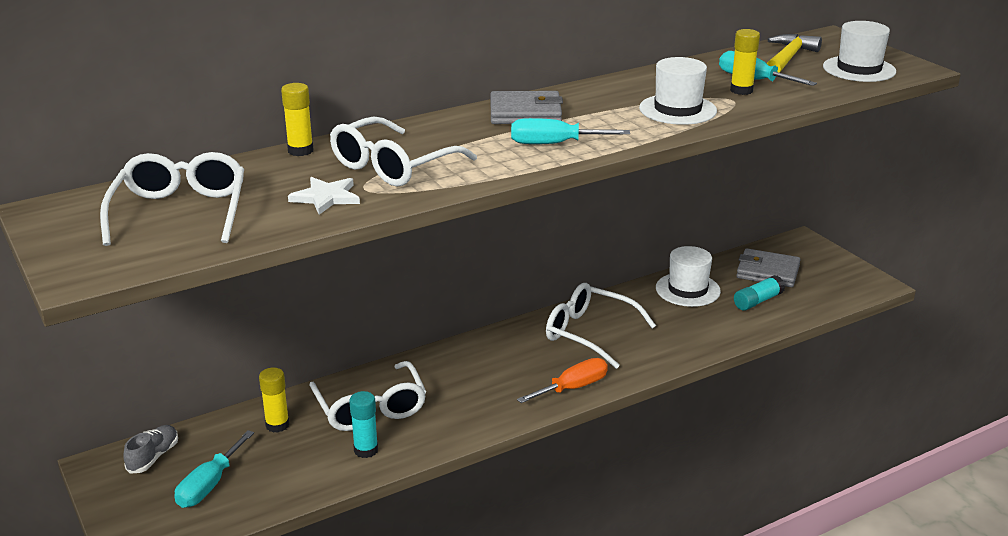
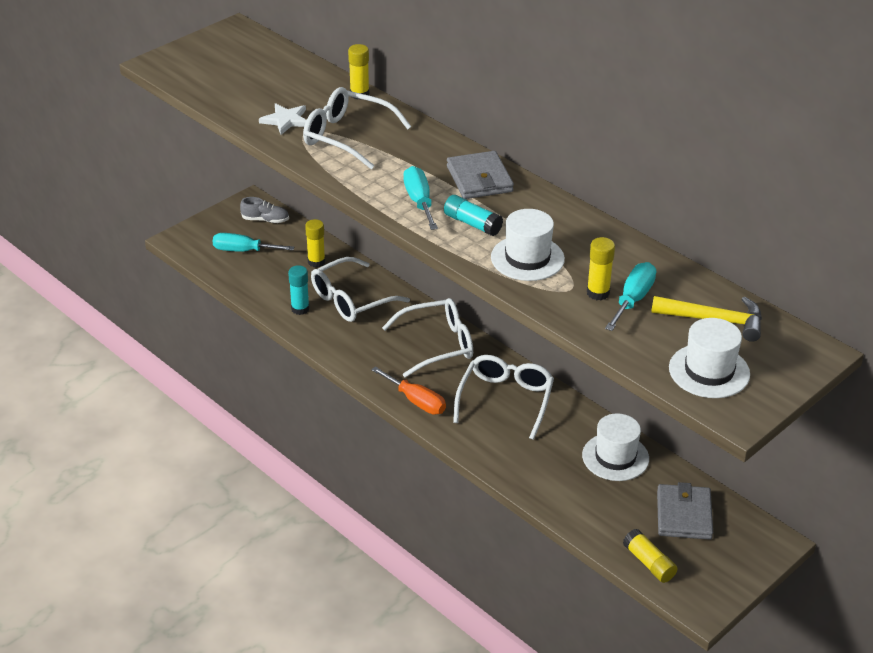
camera: 75 degrees right, 10 degrees up
(180, 212) = (247, 73): white glasses -> white glasses (438, 344)
(757, 301) = (617, 510): turquoise glue stick -> turquoise glue stick (472, 224)
(825, 298) = (649, 563): none -> yellow glue stick

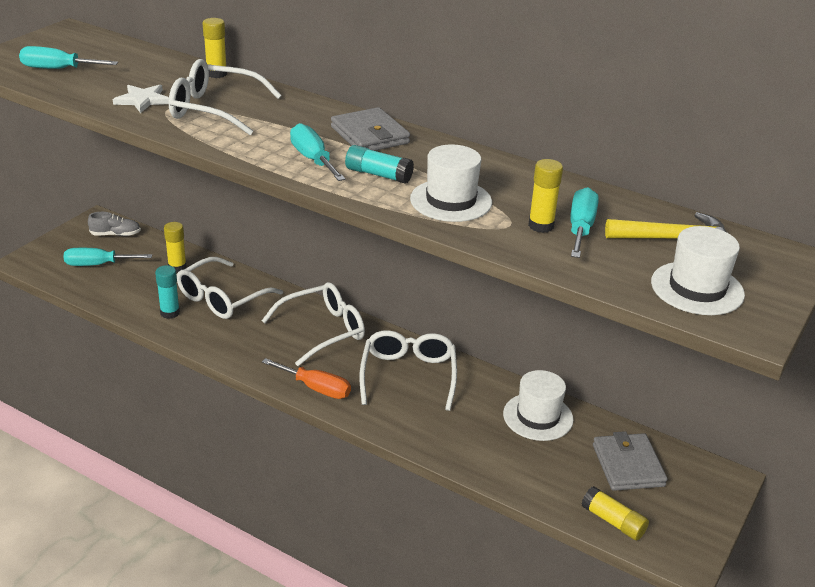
camera: 15 degrees left, 5 degrees down
(218, 77) = (58, 69): none -> turquoise screwdriver

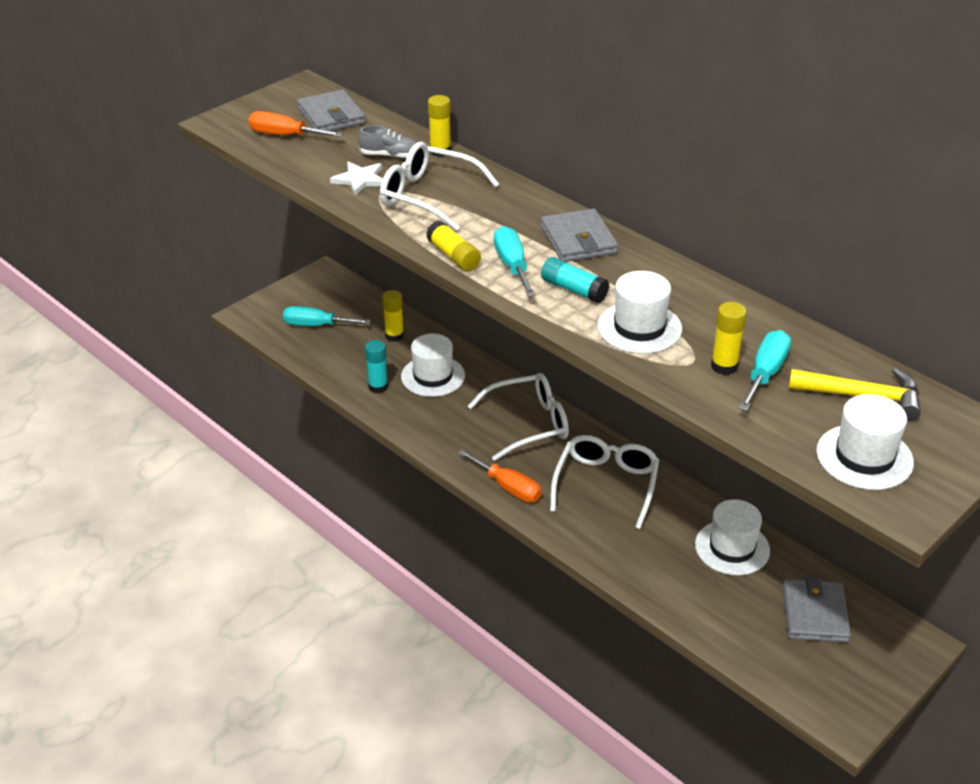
camera: 15 degrees right, 5 degrees up
(58, 69) = (285, 135): turquoise screwdriver -> orange screwdriver
(101, 52) = (331, 116): none -> grey wallet
(115, 234) = (339, 292): grey shoe -> grey shoe (390, 155)
(222, 298) = (433, 376): white glasses -> white hat
(613, 521) = (780, 672): yellow glue stick -> yellow glue stick (453, 256)

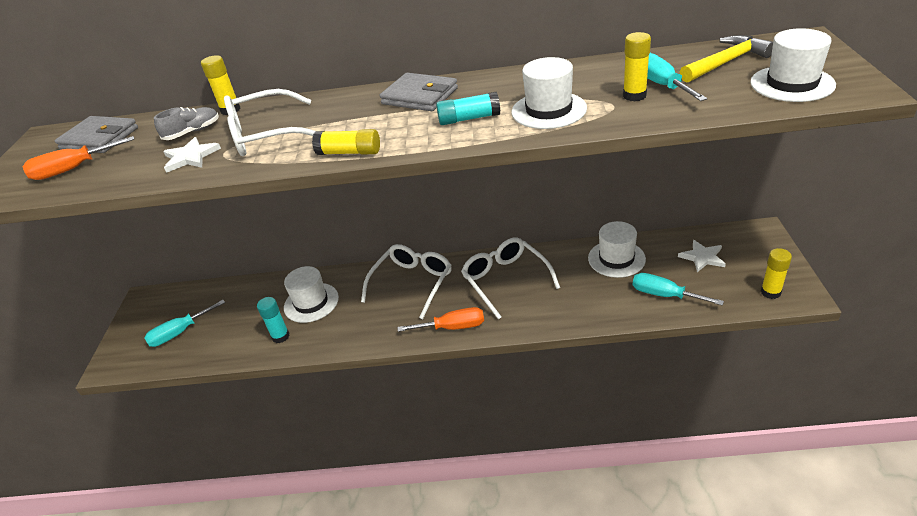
camera: 40 degrees left, 0 degrees up
(394, 336) = (250, 299): yellow glue stick -> yellow glue stick (770, 292)
(512, 266) = (402, 132): turquoise screwdriver -> turquoise screwdriver (664, 295)
(814, 614) = (702, 257): grey wallet -> white star

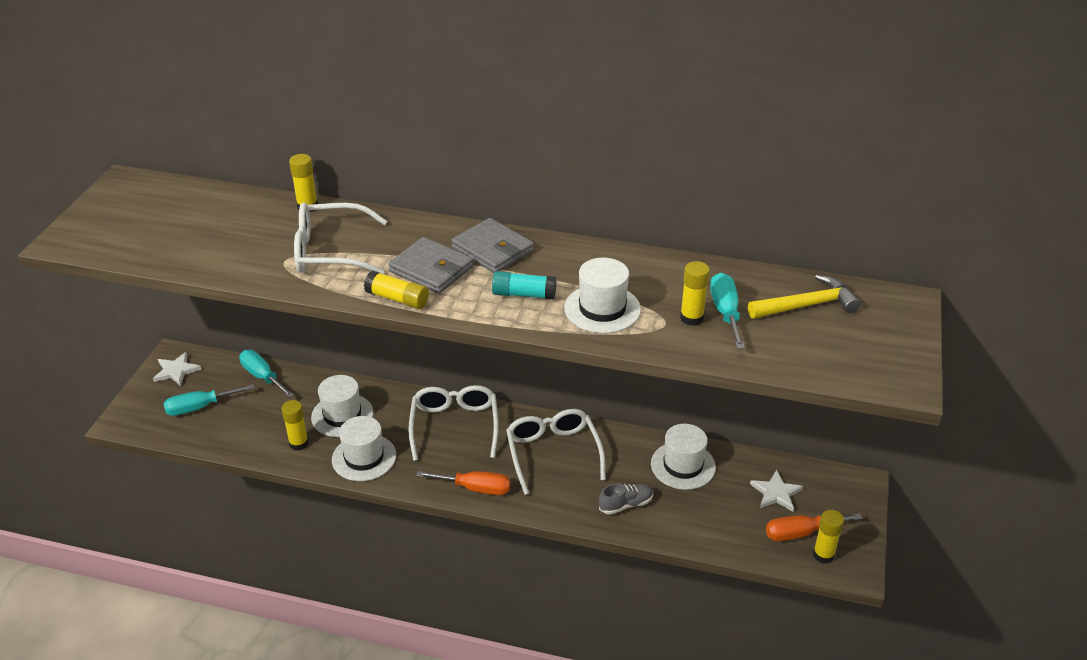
camera: 10 degrees right, 0 degrees up
(73, 169) = (144, 235): orange screwdriver -> orange screwdriver (800, 533)
(99, 138) = (175, 203): grey wallet -> grey wallet (431, 269)
(191, 157) = (253, 255): white star -> white star (176, 371)
(192, 132) = (264, 224): grey shoe -> grey shoe (625, 504)
(280, 336) = (299, 443): turquoise glue stick -> yellow glue stick
(412, 283) = (454, 426): white glasses -> white glasses turned 45 degrees counterclockwise
(664, 295) = (710, 522): turquoise screwdriver -> turquoise screwdriver (262, 377)
(792, 84) = (846, 353): white hat -> white hat (364, 457)

